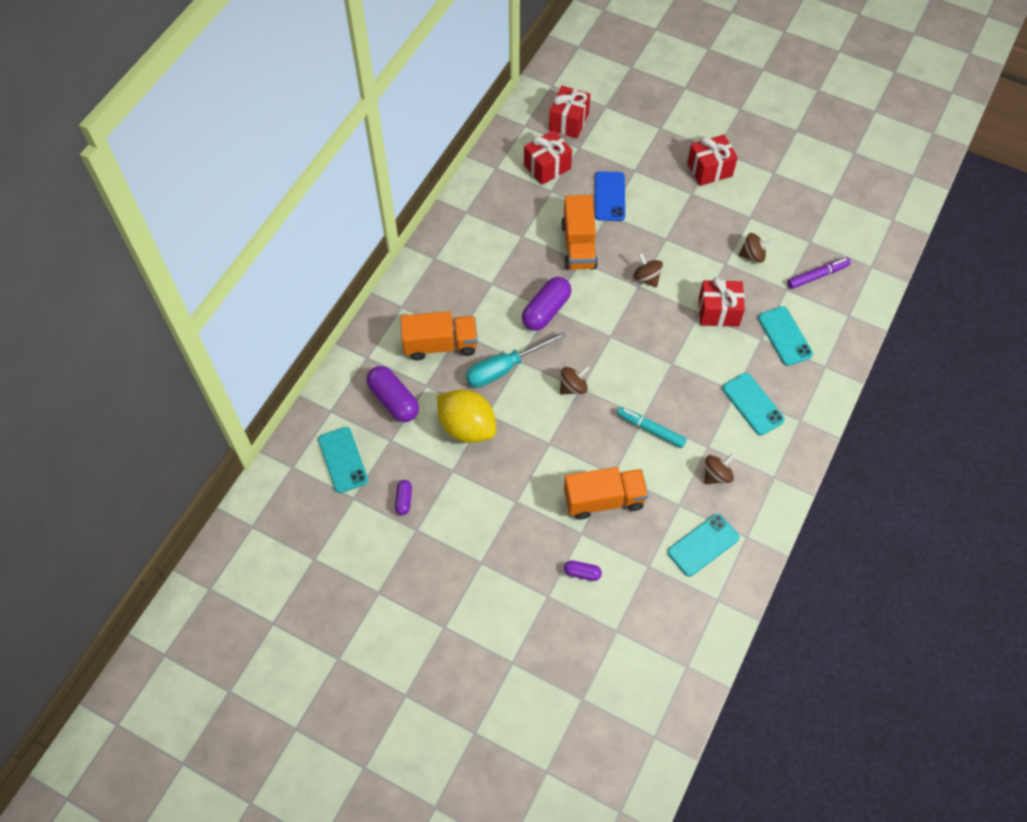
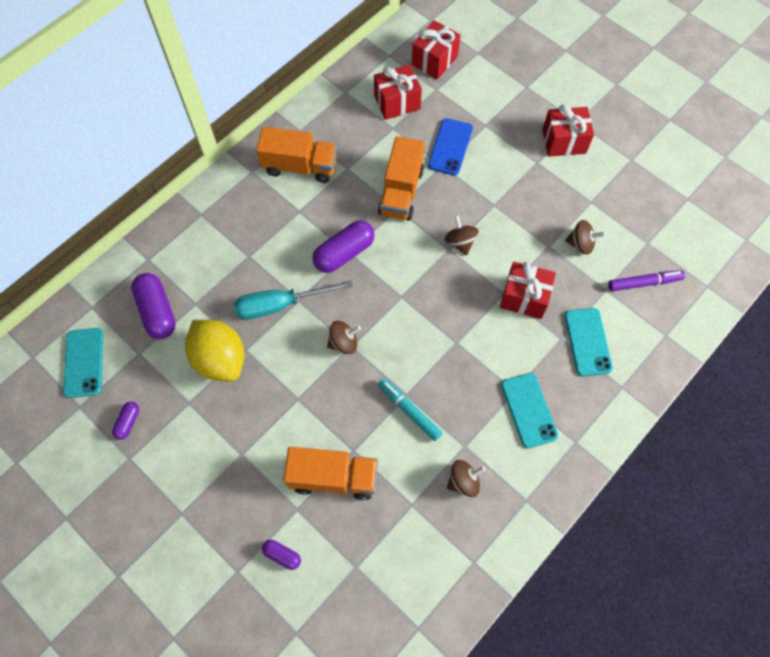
camera: 15 degrees right, 5 degrees up
(440, 345) = (225, 264): orange truck -> orange truck (300, 166)
(703, 545) = (423, 559): turquoise phone -> none

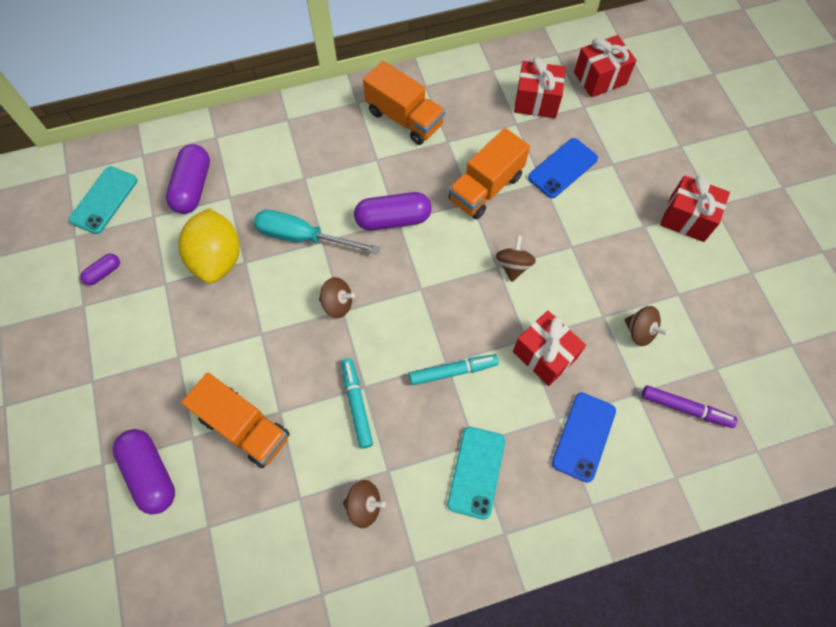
camera: 30 degrees right, 0 degrees up
(282, 555) = (151, 473): purple capsule -> purple capsule, size x1.94
(465, 346) = (453, 371): none -> turquoise marker
(587, 342) = (583, 436): turquoise phone -> blue phone

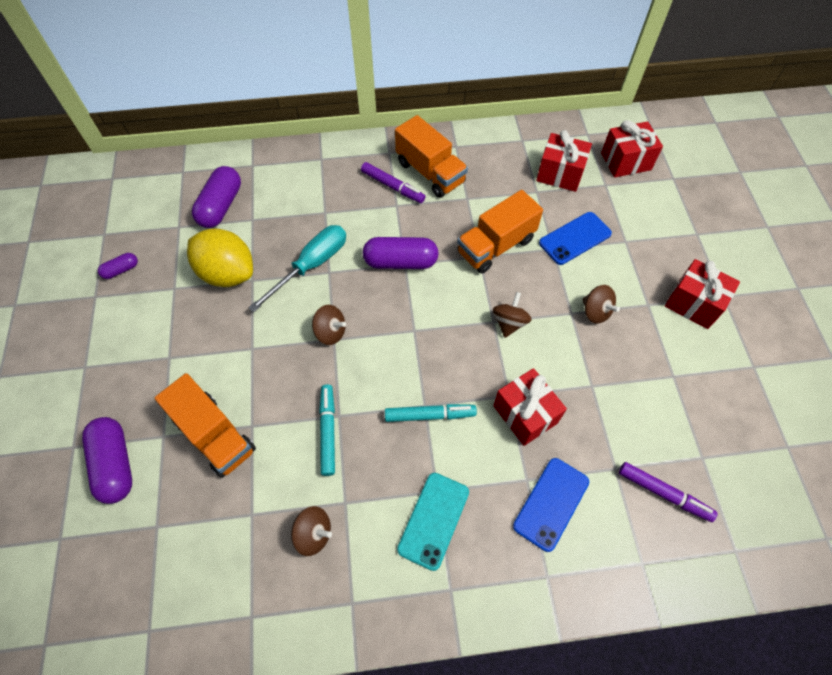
camera: 10 degrees right, 5 degrees down
(104, 200) = (138, 206): turquoise phone -> none
(217, 259) = (227, 273): yellow lemon -> yellow lemon turned 60 degrees counterclockwise
(303, 237) = (311, 265): turquoise screwdriver -> turquoise screwdriver turned 105 degrees clockwise
(369, 139) = (392, 187): none -> purple marker
(640, 332) = (627, 407): brown spinning top -> brown spinning top (595, 312)

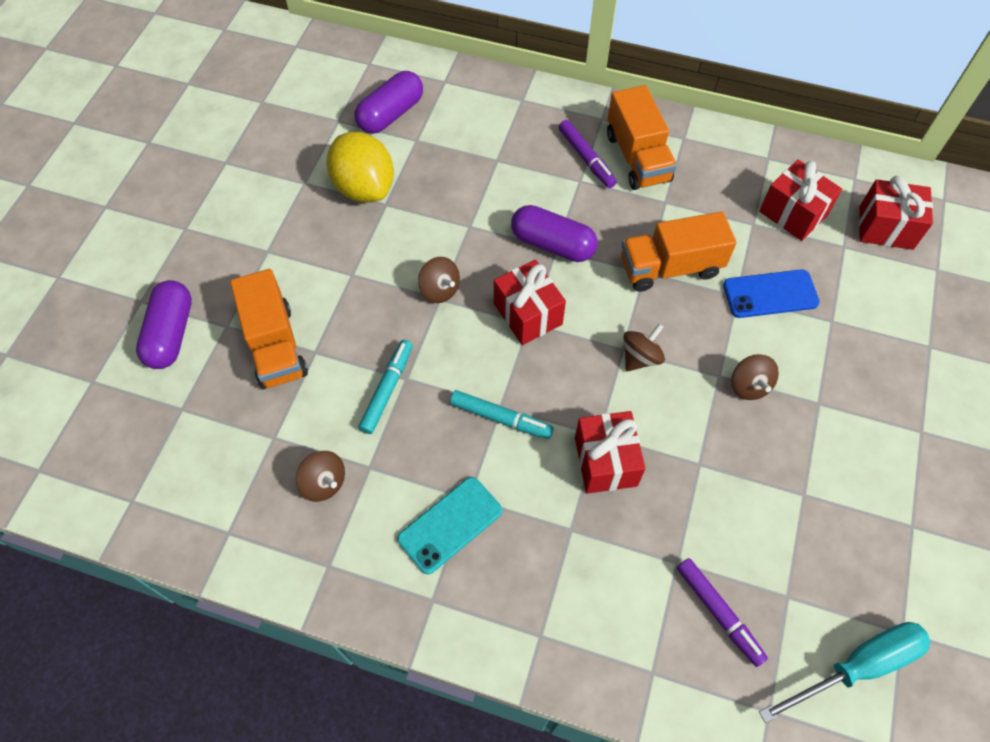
camera: 25 degrees right, 0 degrees up
(121, 270) = (262, 145): purple capsule -> none
(311, 265) = (454, 212): turquoise screwdriver -> turquoise screwdriver (857, 666)
(551, 503) = (584, 565): blue phone -> none
(693, 304) = (876, 424): red gift -> red gift (528, 314)

